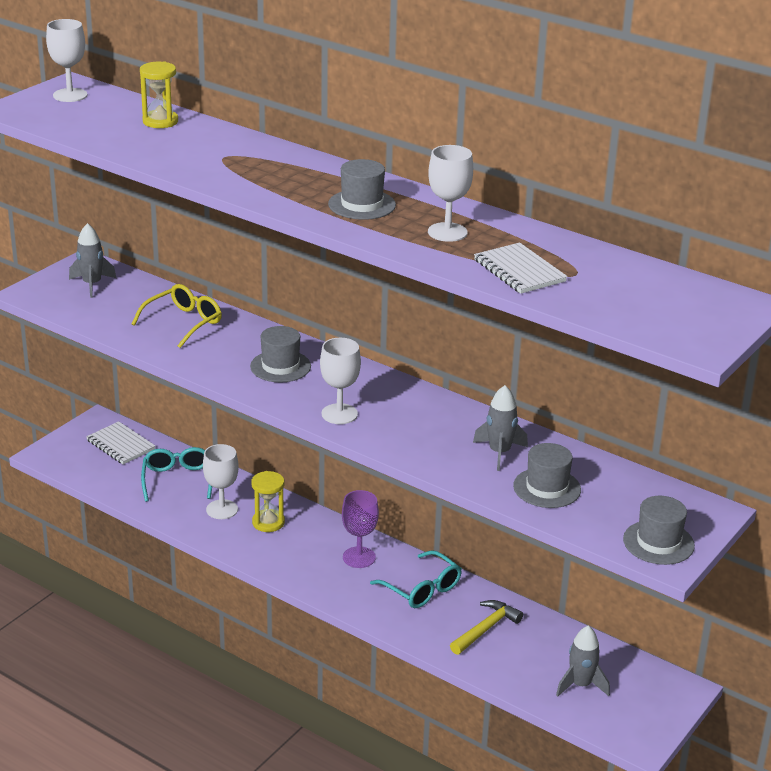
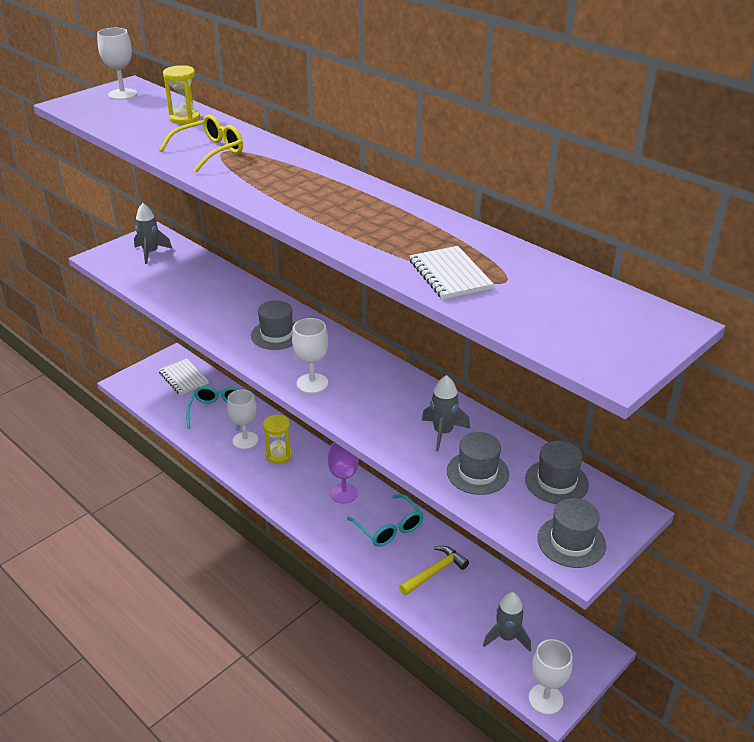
camera: 10 degrees right, 5 degrees up
(184, 322) = (211, 290): yellow glasses -> yellow glasses (210, 152)
(362, 205) = (325, 201): grey hat -> grey hat (556, 482)
(447, 232) = (394, 231): white goblet -> white goblet (545, 699)

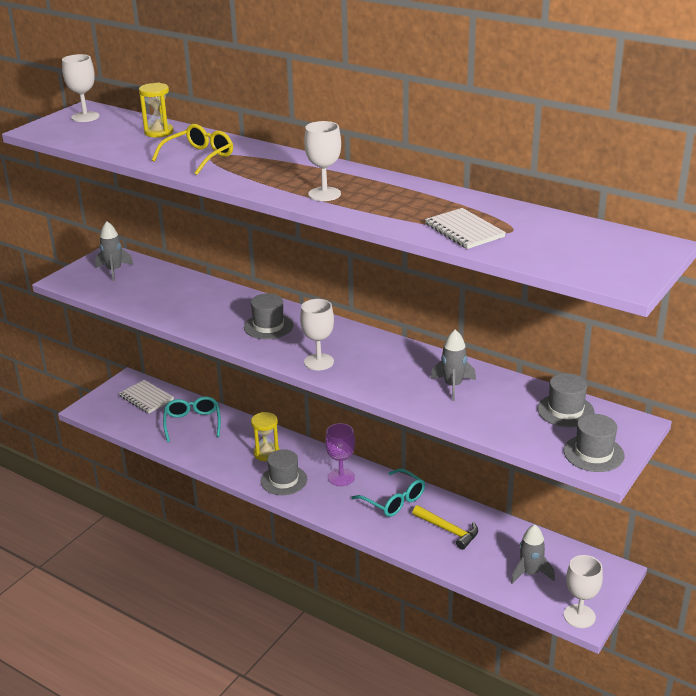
camera: 10 degrees left, 5 degrees down
(245, 440) = (229, 445): white goblet -> white goblet (324, 194)
(435, 572) = (448, 530): yellow hammer -> yellow hammer turned 90 degrees clockwise
(477, 473) = (495, 413): grey hat -> grey hat (284, 480)

